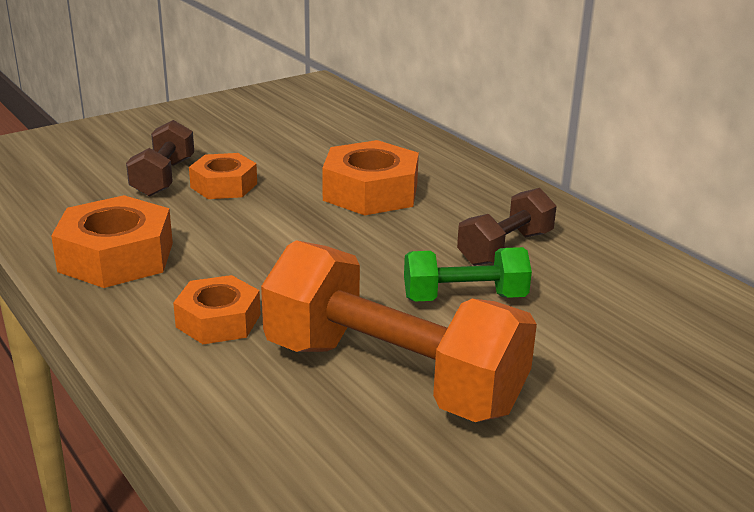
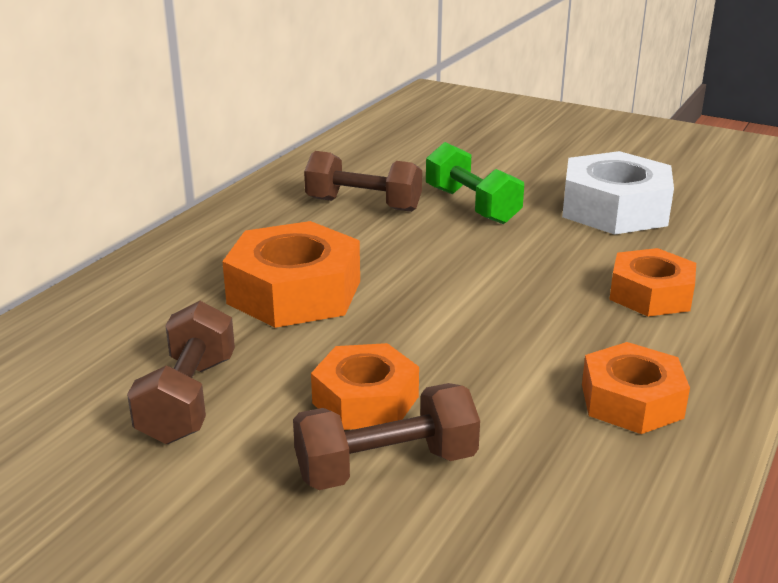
camera: 115 degrees left, 0 degrees up
(116, 257) = (631, 401): orange nut -> orange nut, size x0.65
(280, 147) = (188, 399): none -> brown dumbbell
(392, 377) = (614, 209): orange dumbbell -> white nut

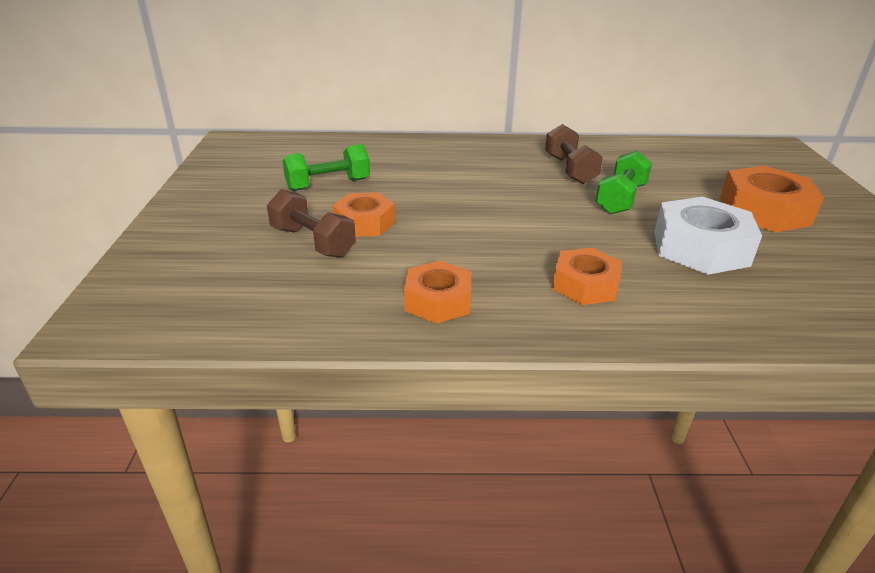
camera: 60 degrees right, 5 degrees up
(188, 399) = (328, 185): brown dumbbell -> green dumbbell
(294, 292) = (447, 179): orange nut -> orange nut (764, 211)

